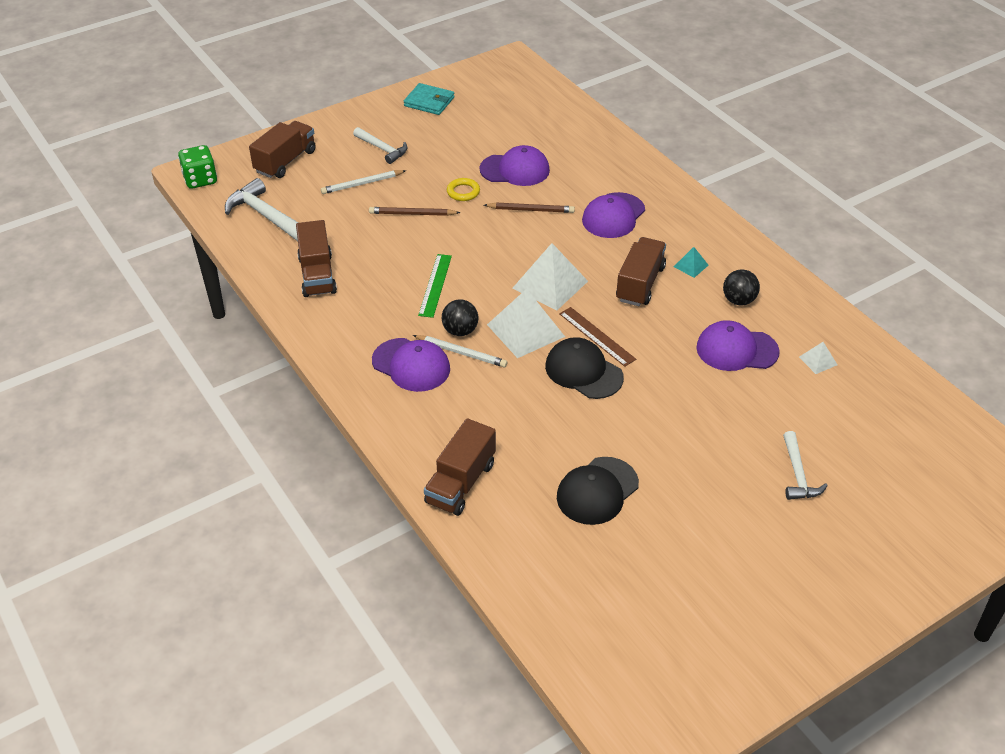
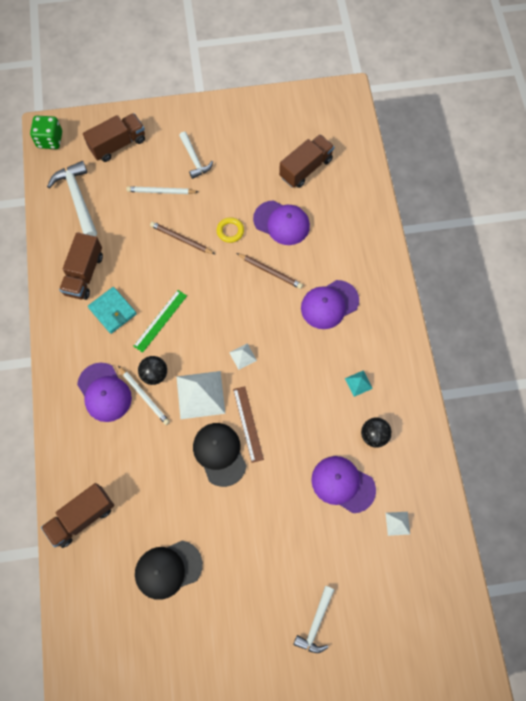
camera: 25 degrees right, 25 degrees up
(429, 102) = (256, 119): turquoise wallet -> turquoise wallet (112, 311)
(550, 284) = (243, 356): white pyramid -> white pyramid, size x0.47
(640, 284) = (309, 385): brown truck -> brown truck (306, 168)

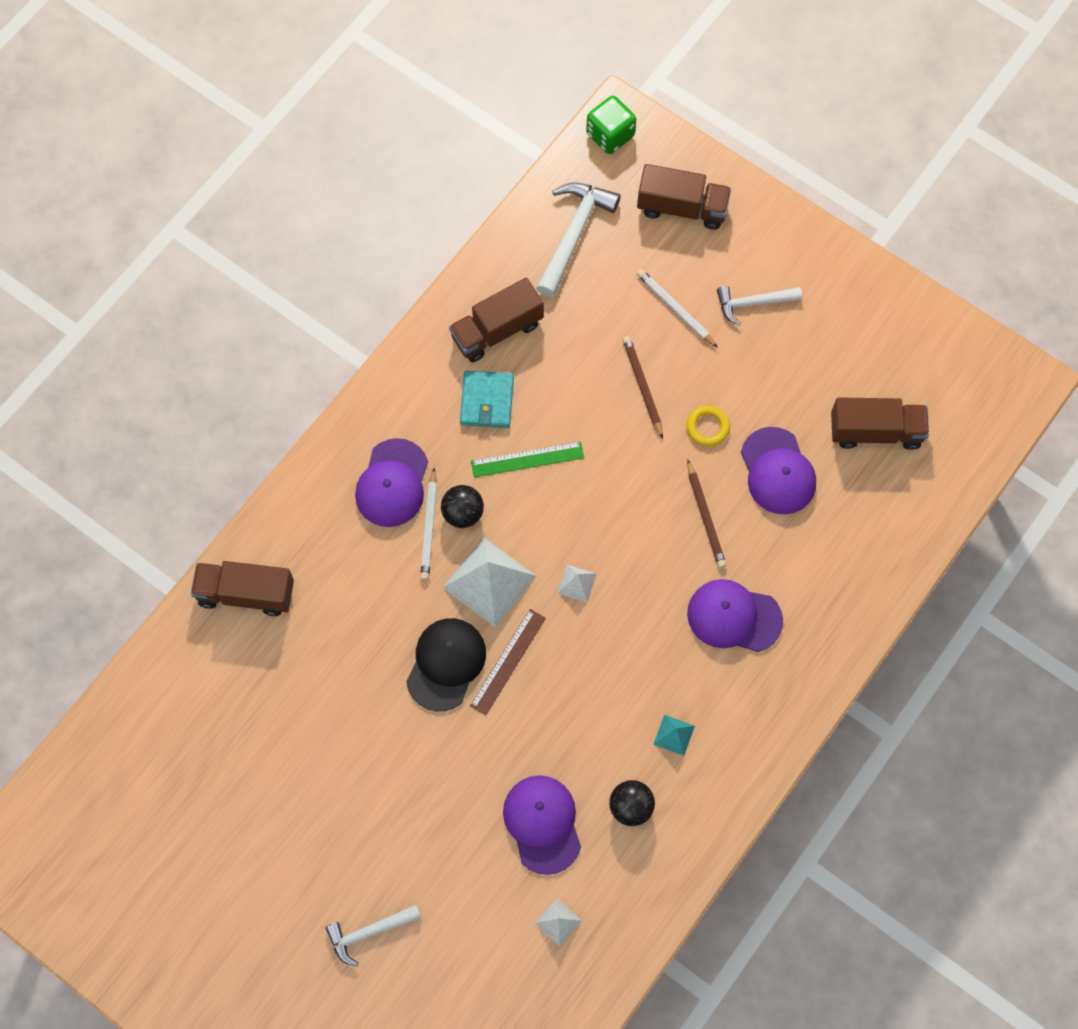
camera: 45 degrees right, 0 degrees up
(168, 569) = (278, 729): black cap -> none
(194, 159) = (753, 303): white hammer -> white hammer turned 60 degrees clockwise

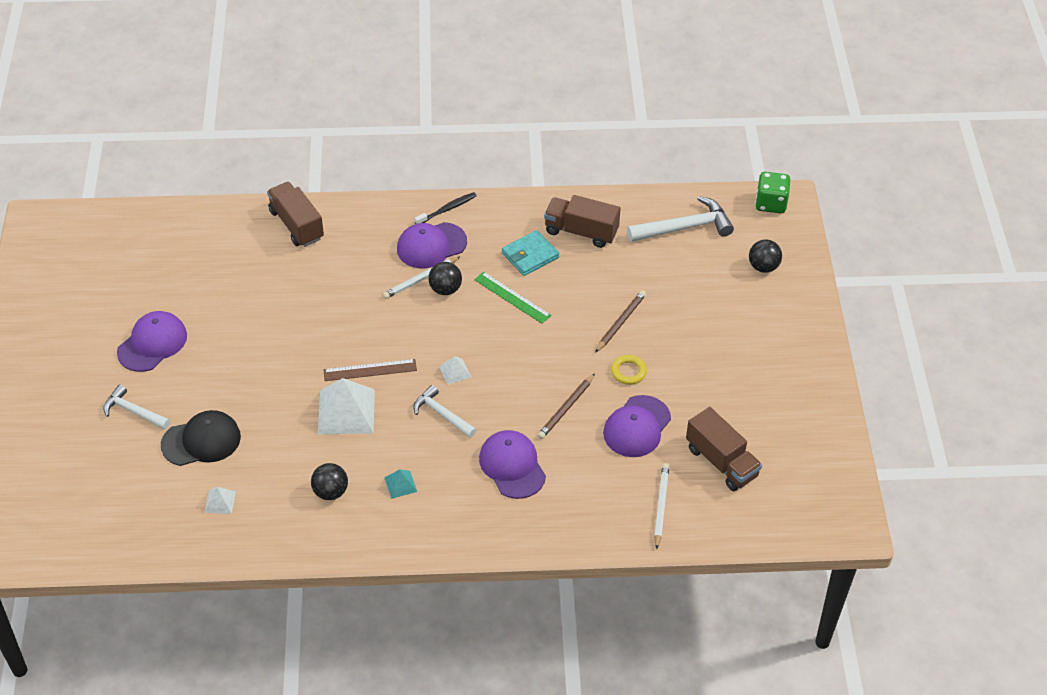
camera: 50 degrees right, 20 degrees down
(355, 431) = (447, 209): none -> black toothbrush
(446, 664) = (339, 342): black cap -> black cap (201, 441)
(489, 582) = (413, 329): white pyramid -> white pyramid (346, 411)
(542, 824) = (278, 453): purple cap -> purple cap (152, 343)
(675, 309) = (691, 306): white pencil -> white pencil (661, 506)
(682, 207) = (763, 267): brown truck -> black ball
(753, 303) = (739, 342): white hammer -> white hammer (442, 414)

